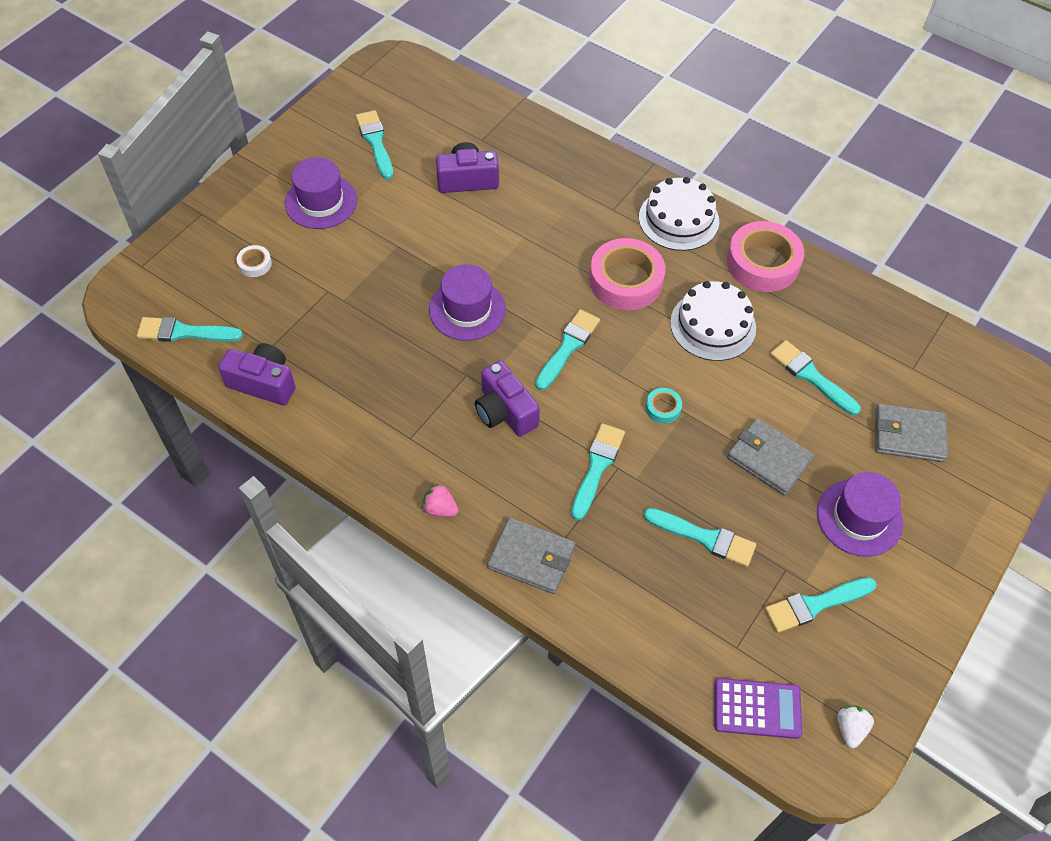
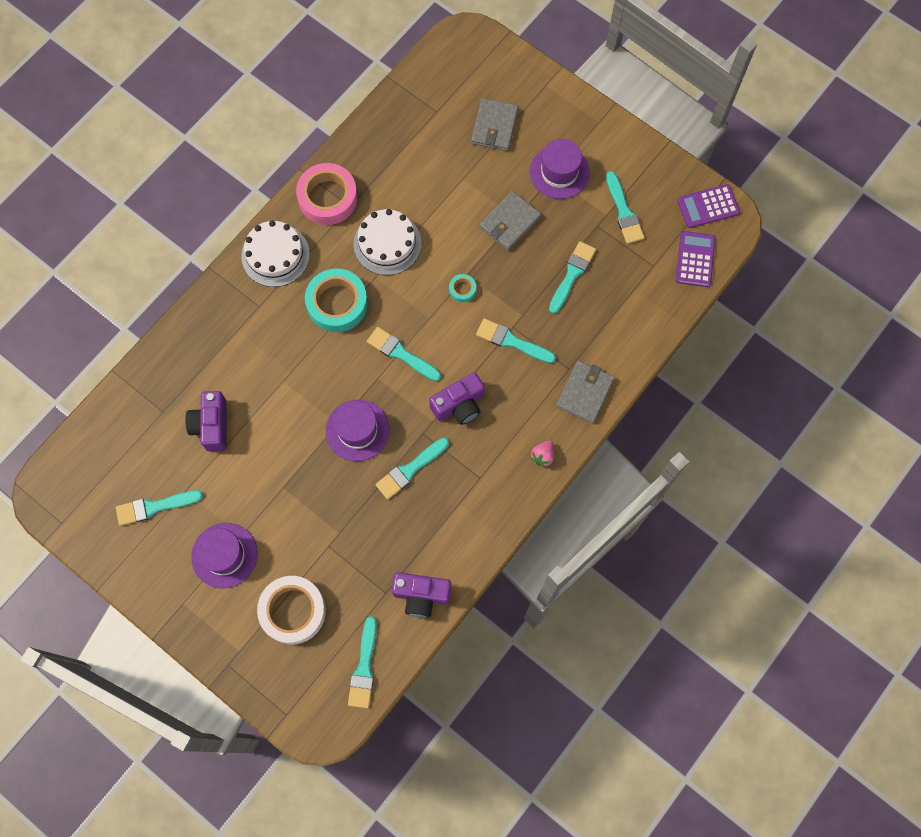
camera: 85 degrees left, 15 degrees up
(255, 264) = (293, 611): white tape -> white tape, size x2.23
(263, 383) = (421, 595): purple camera -> purple camera turned 105 degrees counterclockwise
(626, 280) = (337, 303): pink tape -> turquoise tape
(811, 376) = (439, 182): turquoise brush -> turquoise brush (410, 470)
(850, 728) = (708, 206): white strawberry -> purple calculator

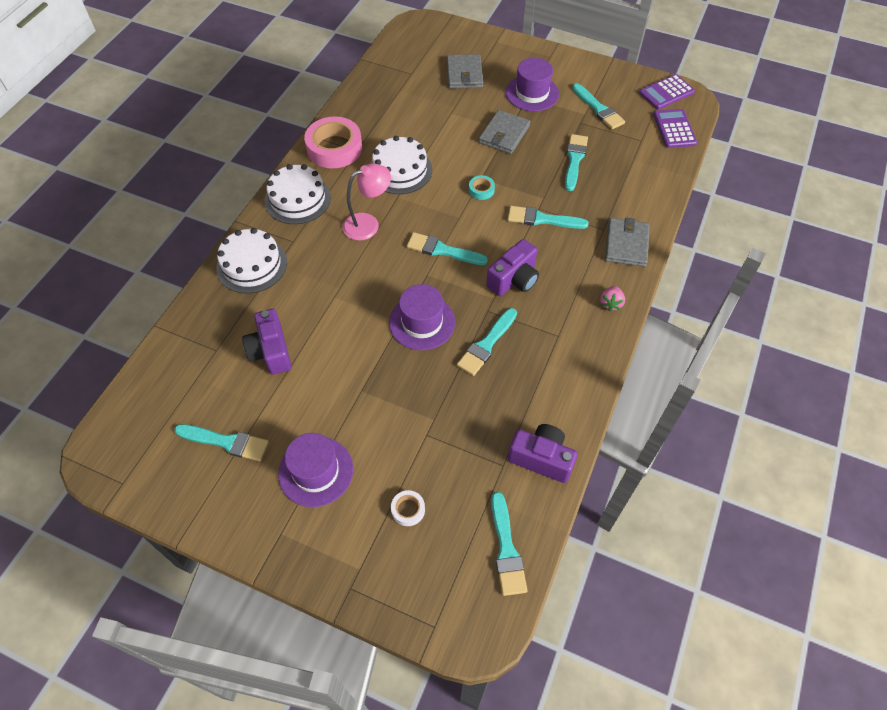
camera: 15 degrees left, 15 degrees down
(154, 507) = (226, 442): turquoise brush -> turquoise brush turned 135 degrees counterclockwise
(214, 324) = (252, 265): none -> white cake
(293, 611) = (408, 509): white tape -> white tape, size x0.45
(337, 303) = (368, 224): turquoise tape -> pink lamp
(421, 595) = (541, 458): purple camera -> purple camera turned 150 degrees counterclockwise

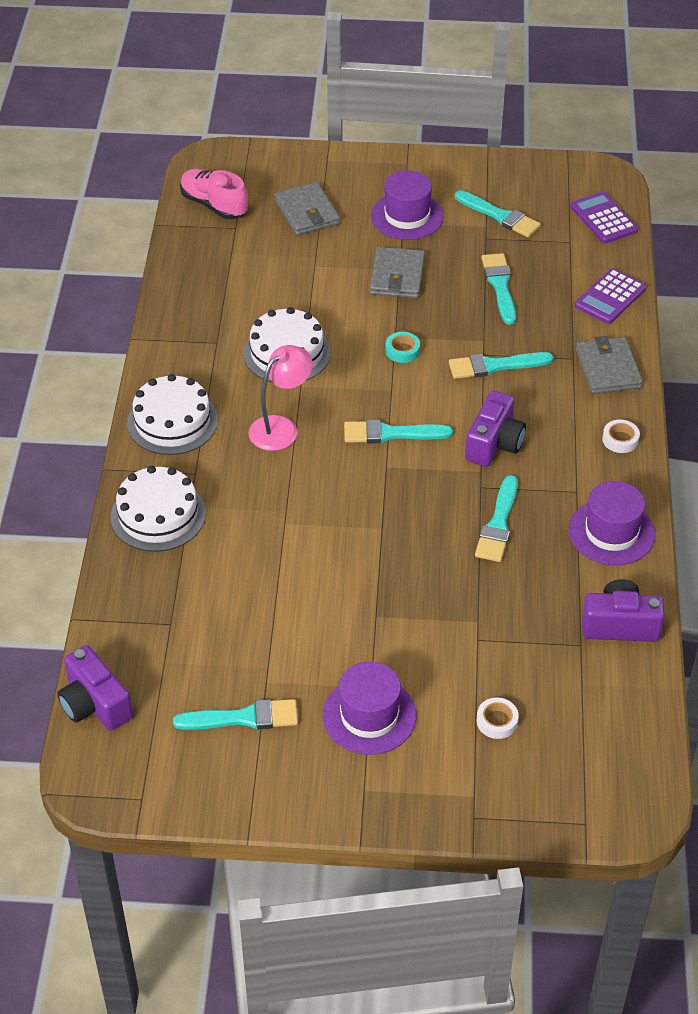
camera: 20 degrees left, 10 degrees down
(271, 351) = (240, 605): purple camera -> purple camera (94, 704)
(334, 148) = (185, 347): pink tape -> none
(405, 54) = (214, 205): none -> pink shoe
(422, 322) = (408, 521): purple hat -> purple hat (611, 532)
(506, 549) = (625, 725): turquoise brush -> none
(610, 303) = (620, 439): pink strawberry -> white tape
(666, 92) = (574, 176): purple calculator -> purple calculator (610, 297)

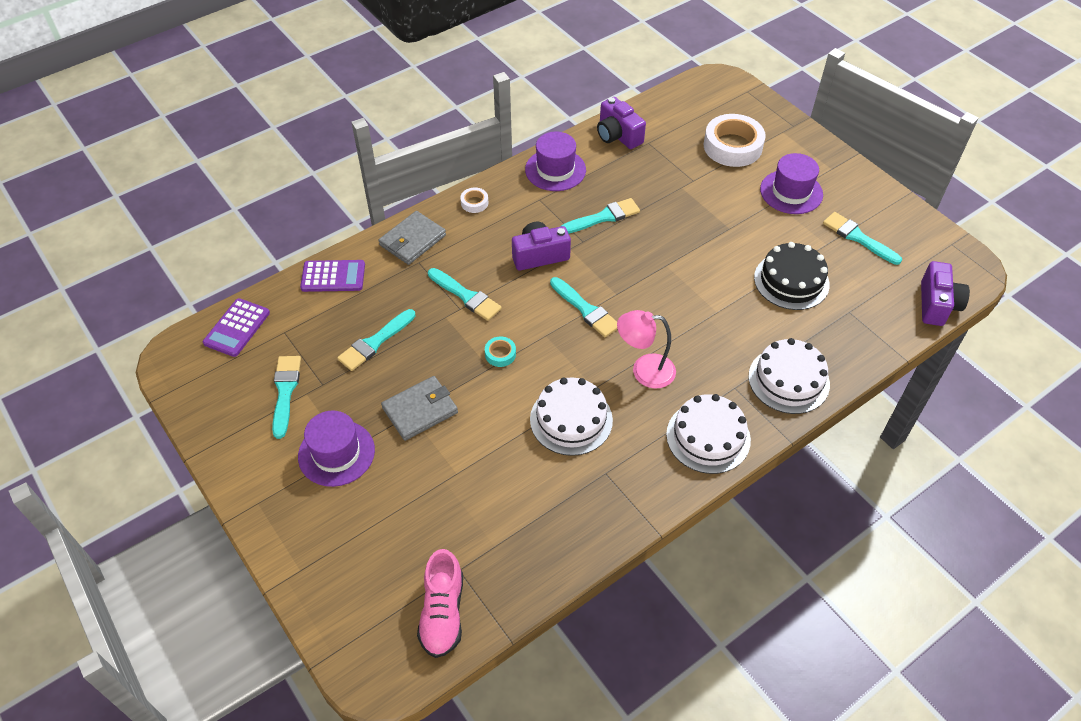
camera: 130 degrees left, 5 degrees up
(255, 609) = (791, 281): none -> black cake
(307, 212) = (391, 529): grey wallet -> none
(497, 721) = (732, 146): white tape -> white tape, size x2.23

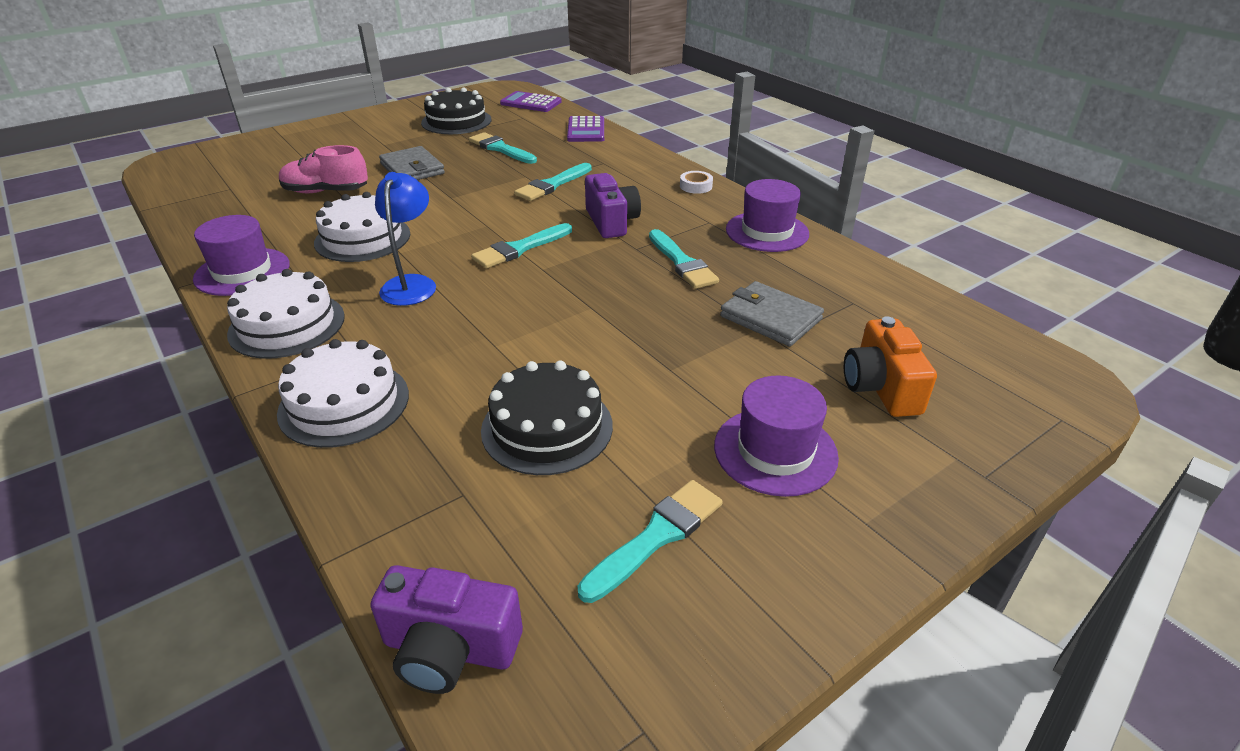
camera: 90 degrees right, 15 degrees down
(285, 392) = (456, 121): turquoise brush -> black cake
(336, 453) = (383, 140): purple hat -> purple hat (242, 272)
(412, 240) = (634, 159): grey wallet -> grey wallet (770, 318)
(443, 613) = (194, 183): pink shoe -> pink shoe (326, 192)
(500, 354) = (467, 202): turquoise tape -> none
(618, 135) = (858, 277): purple camera -> none
(644, 370) = (411, 284): pink lamp -> blue lamp
(732, 146) = (880, 387): white tape -> orange camera

